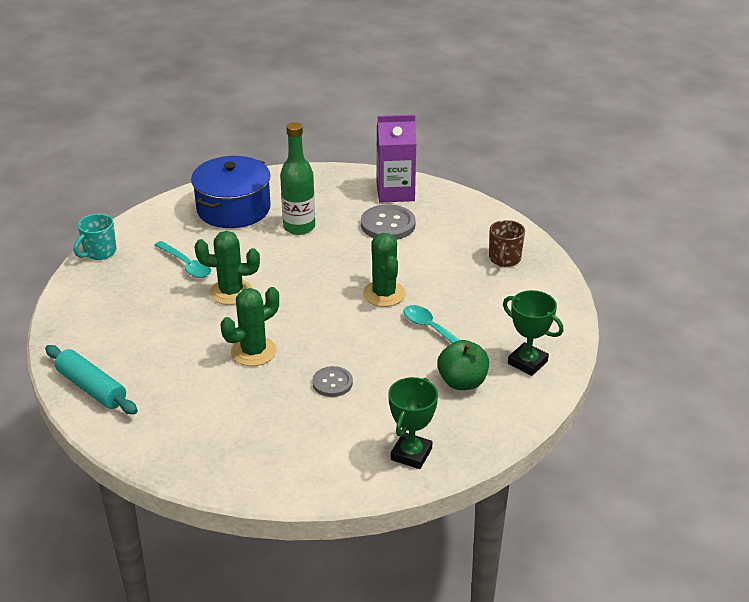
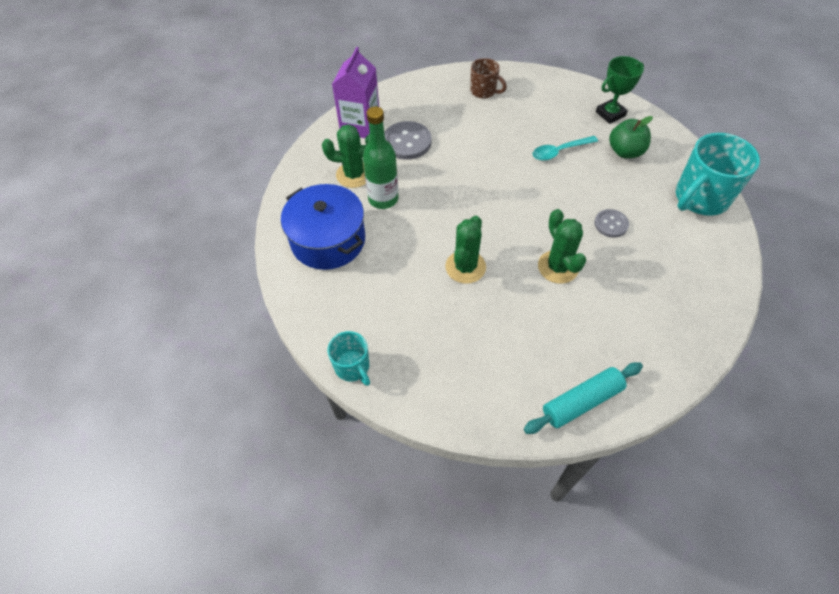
camera: 70 degrees left, 20 degrees up
(186, 265) = (408, 294): turquoise spoon -> none
(384, 294) = (504, 167): green cactus -> green cactus (354, 175)
(411, 454) = (700, 198): green trophy -> turquoise mug

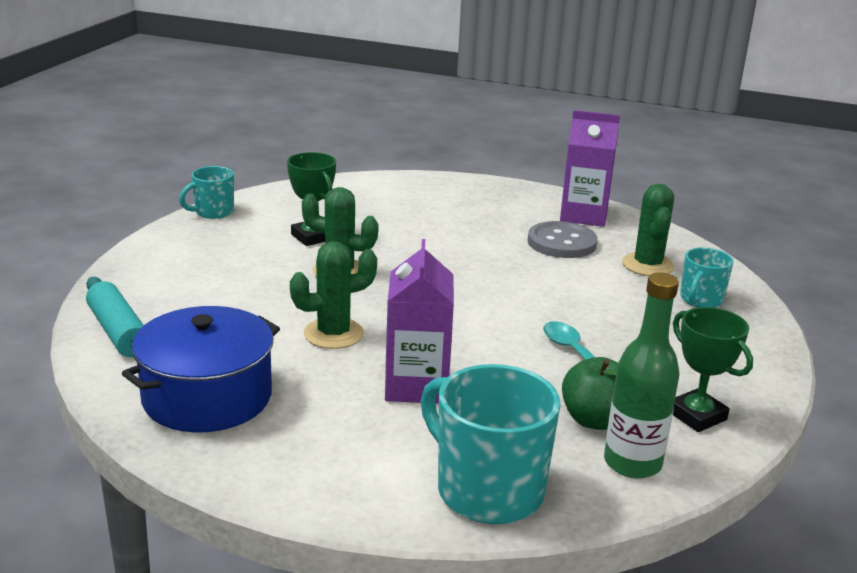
camera: 85 degrees right, 30 degrees down
(328, 240) = (385, 200): blue pot -> blue pot (207, 397)
(354, 175) = (492, 212): green cactus -> green cactus (647, 265)
(383, 199) = (452, 227): green bottle -> green bottle (632, 463)
(404, 287) = (312, 237): none -> green trophy
(484, 91) = (700, 300): brown mug -> turquoise mug
(611, 224) = (416, 385): grey button -> purple carton

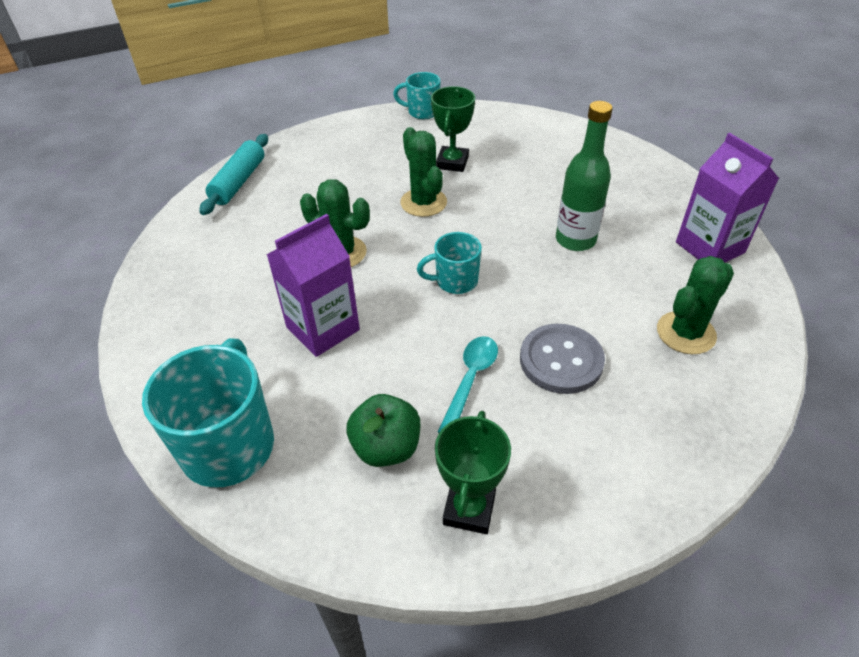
camera: 50 degrees right, 20 degrees up
(207, 397) = (208, 257): blue pot -> none
(561, 242) = (640, 265): grey button -> grey button (561, 360)
(632, 463) = (348, 507): green bottle -> green bottle (575, 240)
(700, 300) = (677, 401): turquoise mug -> turquoise mug (455, 281)

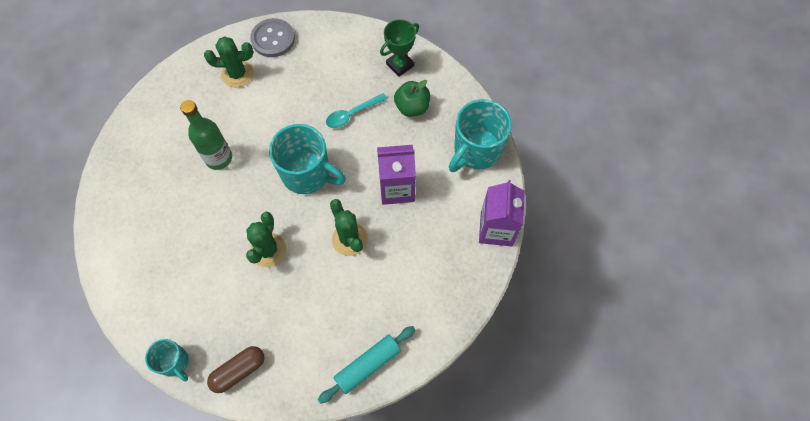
camera: 145 degrees left, 20 degrees up
(361, 130) = (238, 371): none -> brown capsule
(452, 163) = (214, 278): green trophy -> none
(455, 281) = (307, 174): turquoise mug -> turquoise mug, size x1.81
(561, 360) = (304, 97): grey button -> grey button (273, 39)
(710, 247) = (162, 107): purple carton -> purple carton (496, 229)

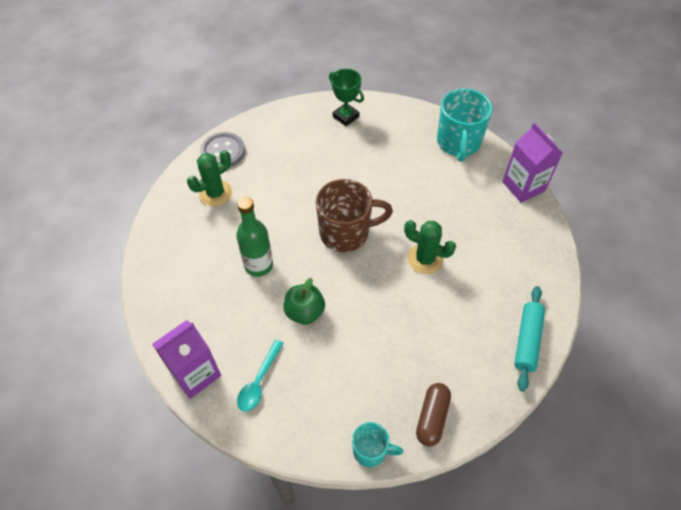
camera: 35 degrees left, 10 degrees down
(268, 250) = (367, 308): green cactus -> none
(307, 174) = (346, 233): turquoise mug -> brown mug
(352, 114) = (341, 170): turquoise spoon -> turquoise spoon (259, 381)
(397, 188) = (426, 202): purple carton -> purple carton (195, 373)
(400, 65) = (346, 116): green trophy -> green trophy turned 60 degrees counterclockwise
(412, 107) = (383, 140): green apple -> green apple (304, 312)

